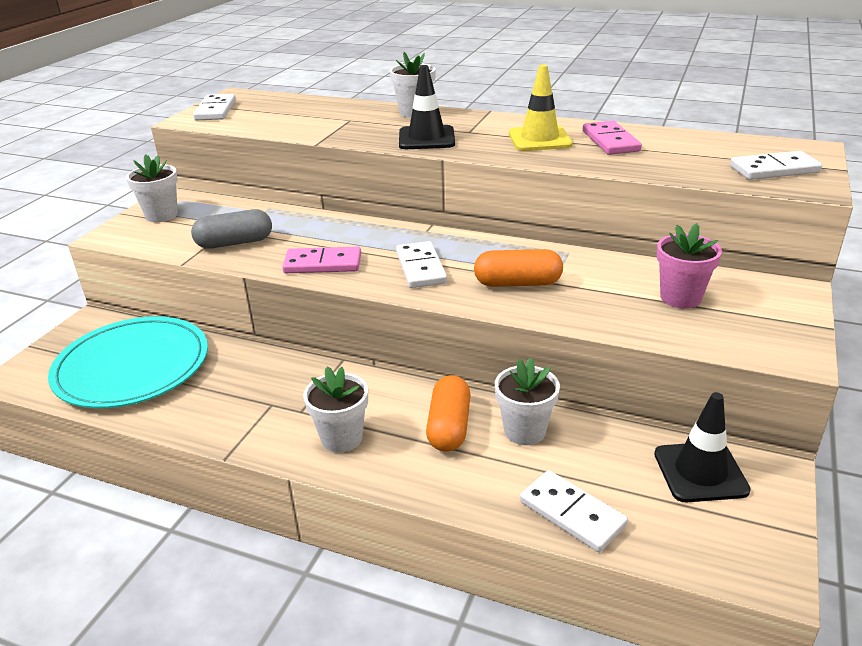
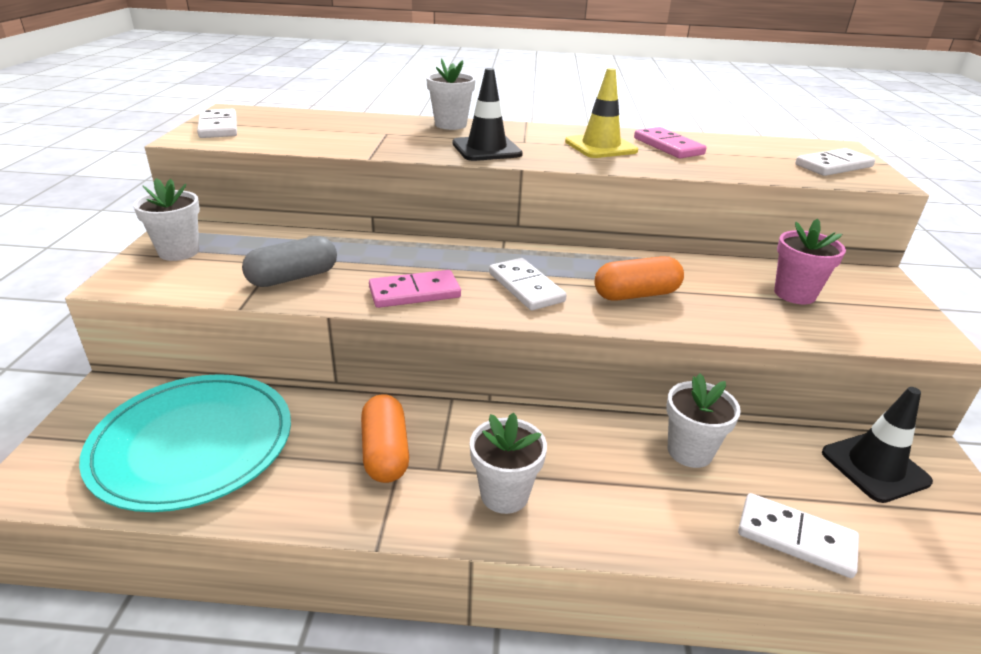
camera: 20 degrees left, 0 degrees up
(449, 427) = (612, 460): orange capsule -> orange capsule (385, 452)

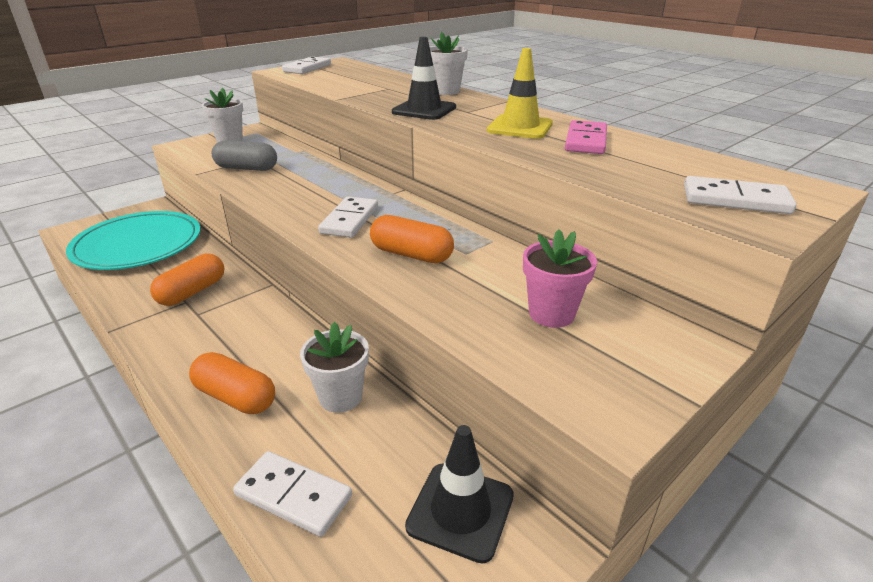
camera: 45 degrees right, 0 degrees up
(414, 293) = (283, 198): pink domino -> none
(504, 494) = (198, 346): white flower pot -> none
(624, 509) = (235, 397): none -> orange capsule
(795, 538) = (293, 496): white domino -> white domino turned 45 degrees counterclockwise

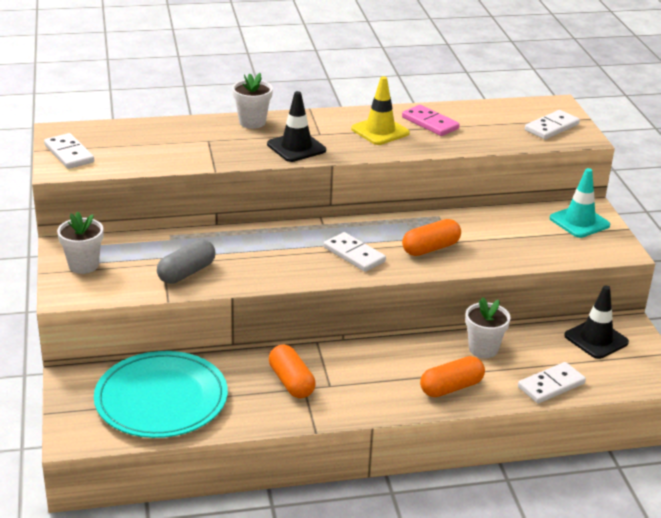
camera: 60 degrees left, 0 degrees up
(551, 314) = (535, 231): pink flower pot -> none
(636, 345) = (579, 222): none -> turquoise traffic cone

